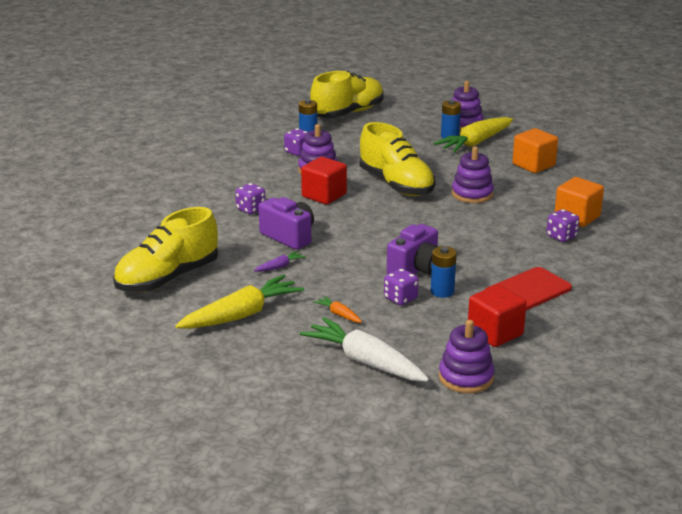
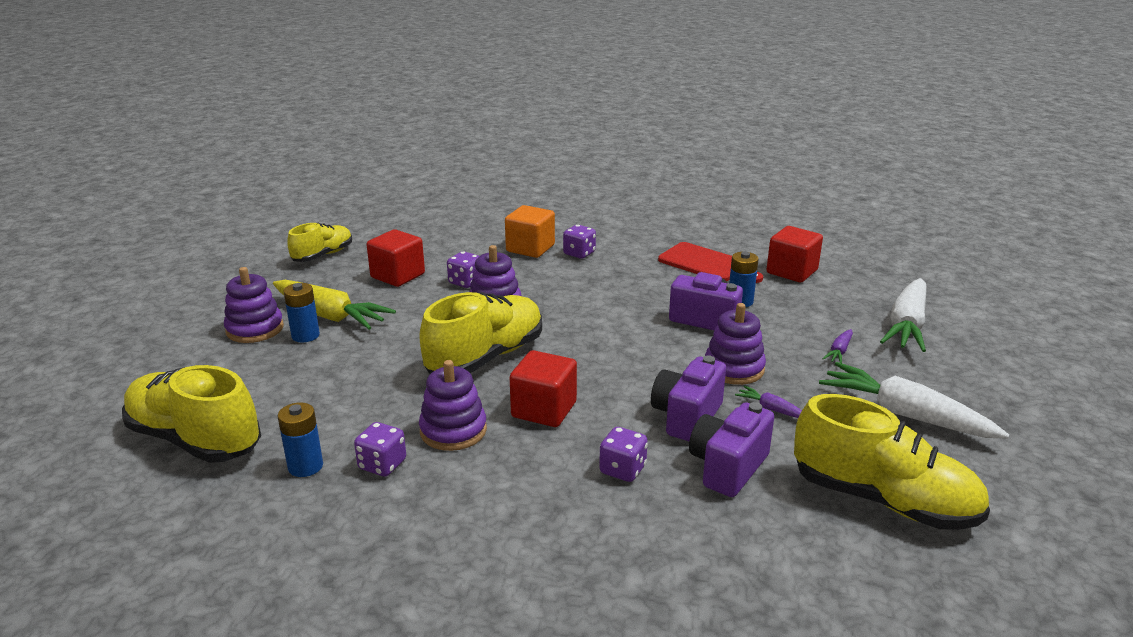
camera: 105 degrees left, 0 degrees up
(231, 239) = (728, 467): none -> purple camera
(242, 315) = (905, 414): yellow carrot -> white carrot
(339, 314) = (839, 351): orange carrot -> purple carrot
(400, 298) = (774, 321): purple dice -> purple dice (465, 282)
(466, 377) = (875, 278): purple stacking toy -> purple stacking toy (734, 368)
(533, 165) = (398, 276): orange cube -> red cube
(578, 142) = (323, 255): none -> yellow shoe

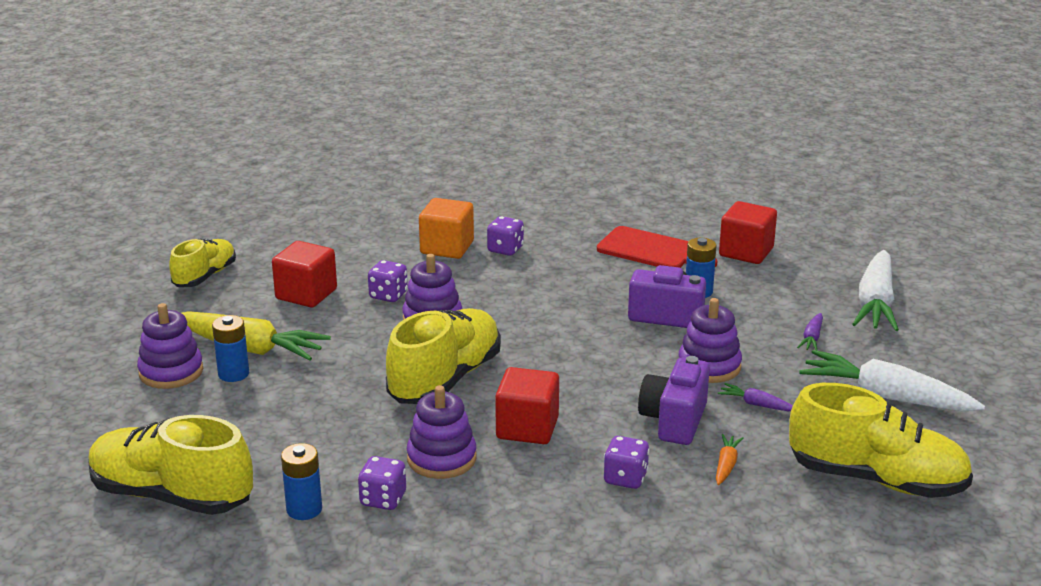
camera: 10 degrees left, 0 degrees up
(728, 467) = (726, 465): purple camera -> orange carrot

